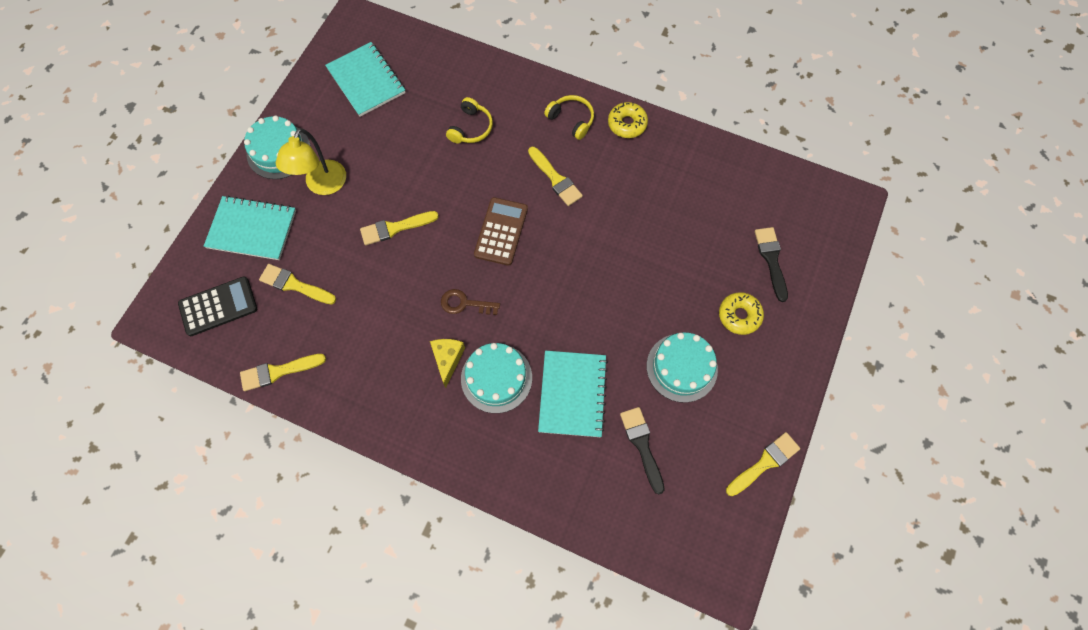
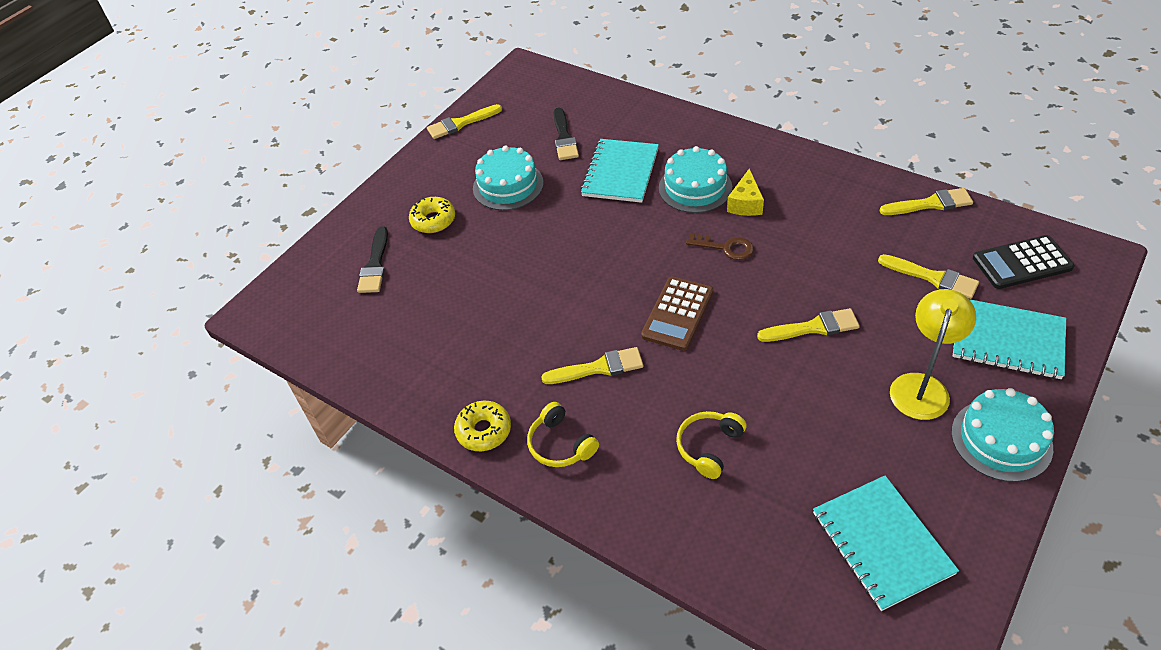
camera: 165 degrees left, 20 degrees down
(556, 179) = (598, 368): yellow brush -> yellow brush turned 105 degrees clockwise

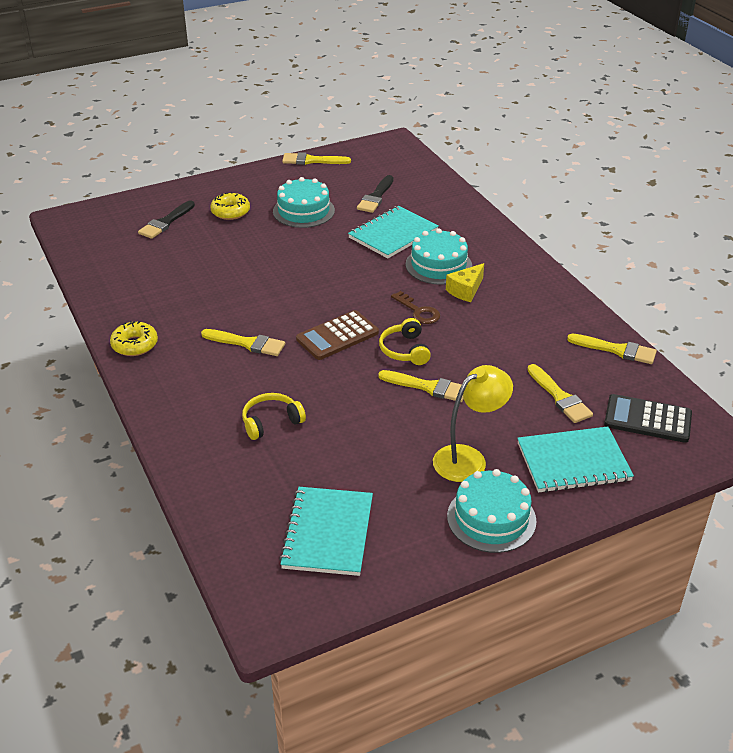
camera: 25 degrees right, 10 degrees down
(560, 444) = (175, 374): yellow headphones -> yellow headphones (405, 350)
(1007, 340) = (573, 462): turquoise notebook -> turquoise notebook turned 60 degrees counterclockwise

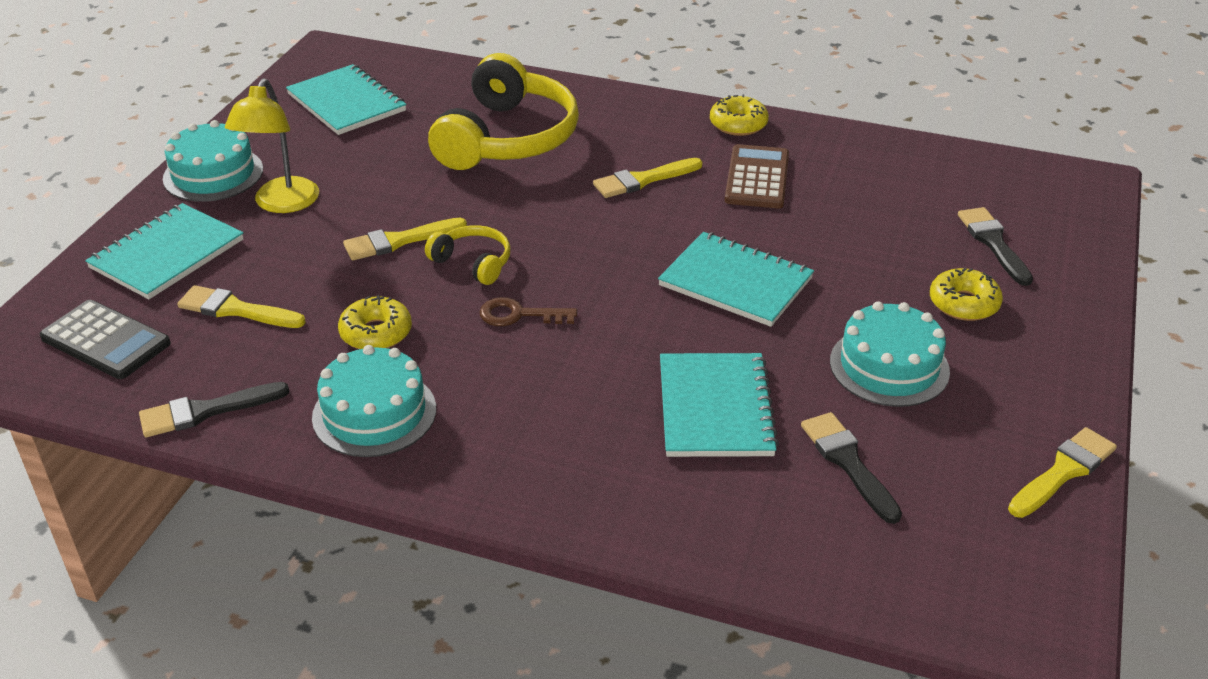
camera: 135 degrees right, 0 degrees up
(271, 422) = (507, 138): yellow headphones -> yellow headphones, size x2.15
(300, 270) = (735, 282): none -> turquoise notebook
(337, 336) = (567, 236): brown calculator -> brown calculator (757, 178)
(438, 265) = (583, 396): turquoise cake -> turquoise cake (374, 413)
(465, 290) = (498, 379): yellow cheese -> none
(497, 342) = (376, 333): none -> yellow donut
(616, 350) = (206, 411): yellow brush -> black brush
(647, 419) = (106, 341): black calculator -> black calculator turned 60 degrees clockwise

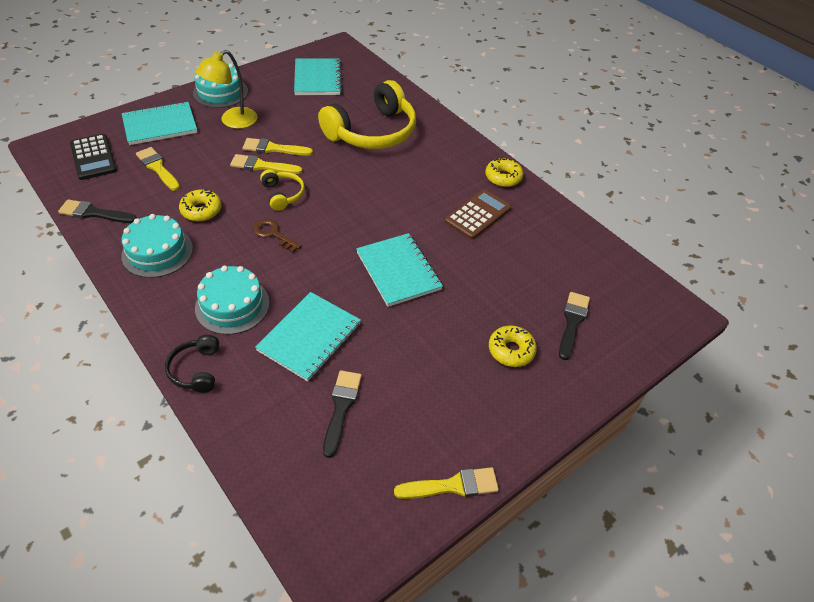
camera: 30 degrees right, 10 degrees up
(612, 521) = (196, 370): none -> black headphones
(643, 180) = (415, 187): yellow brush -> yellow brush (273, 149)
(889, 366) = (425, 365): turquoise cake -> turquoise cake (232, 305)

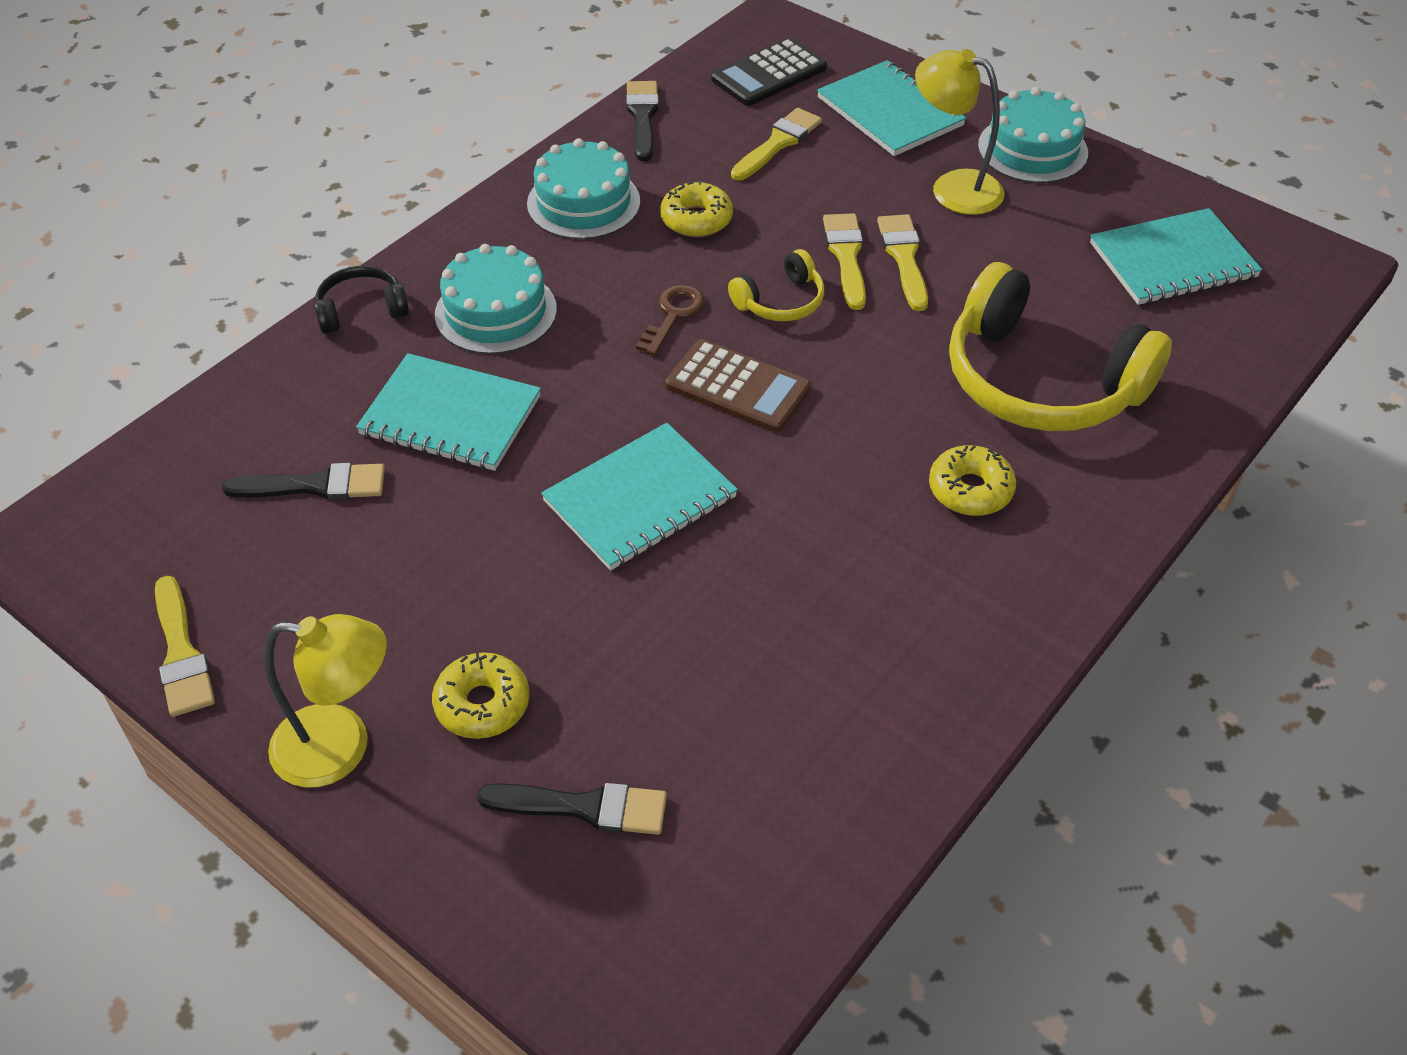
camera: 80 degrees right, 0 degrees up
(478, 215) = (854, 600): brown calculator -> brown calculator (738, 387)
(503, 177) = (1008, 630): yellow donut -> yellow donut (970, 490)
(528, 412) = (341, 748): none -> yellow lamp

